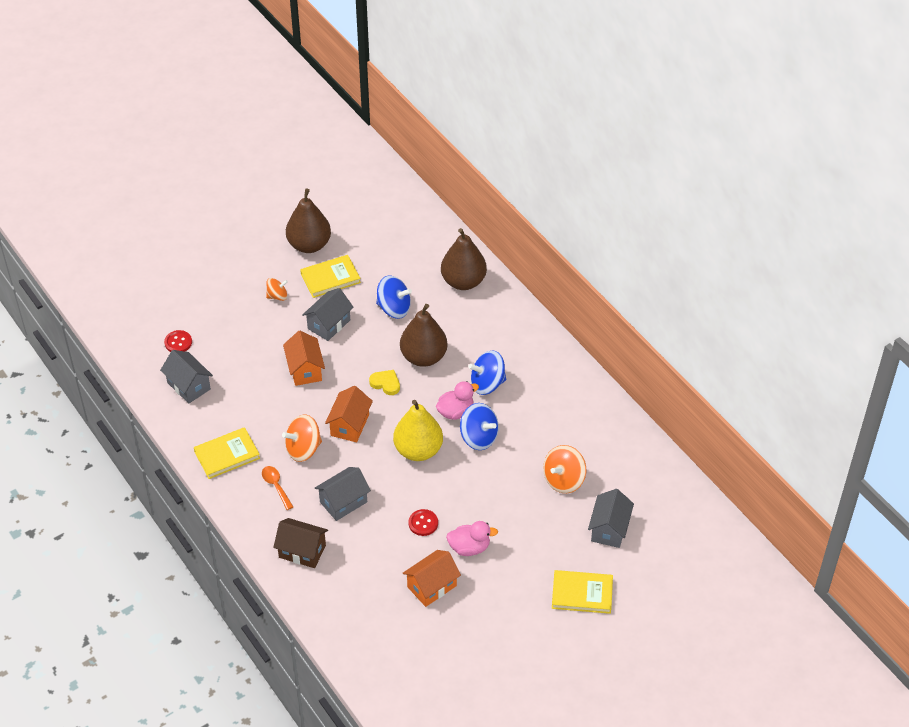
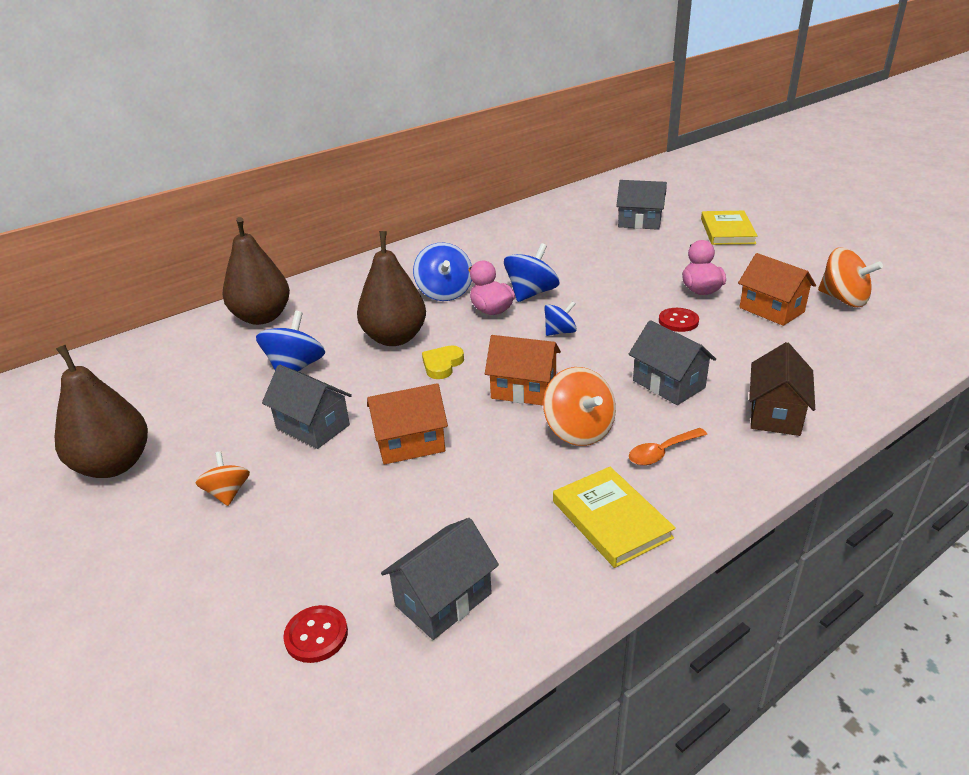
camera: 90 degrees left, 15 degrees down
(330, 278) = (207, 434): yellow book -> none
(418, 450) = (560, 332): yellow pear -> blue spinning top
(563, 480) = (583, 245): orange spinning top -> orange spinning top (843, 299)

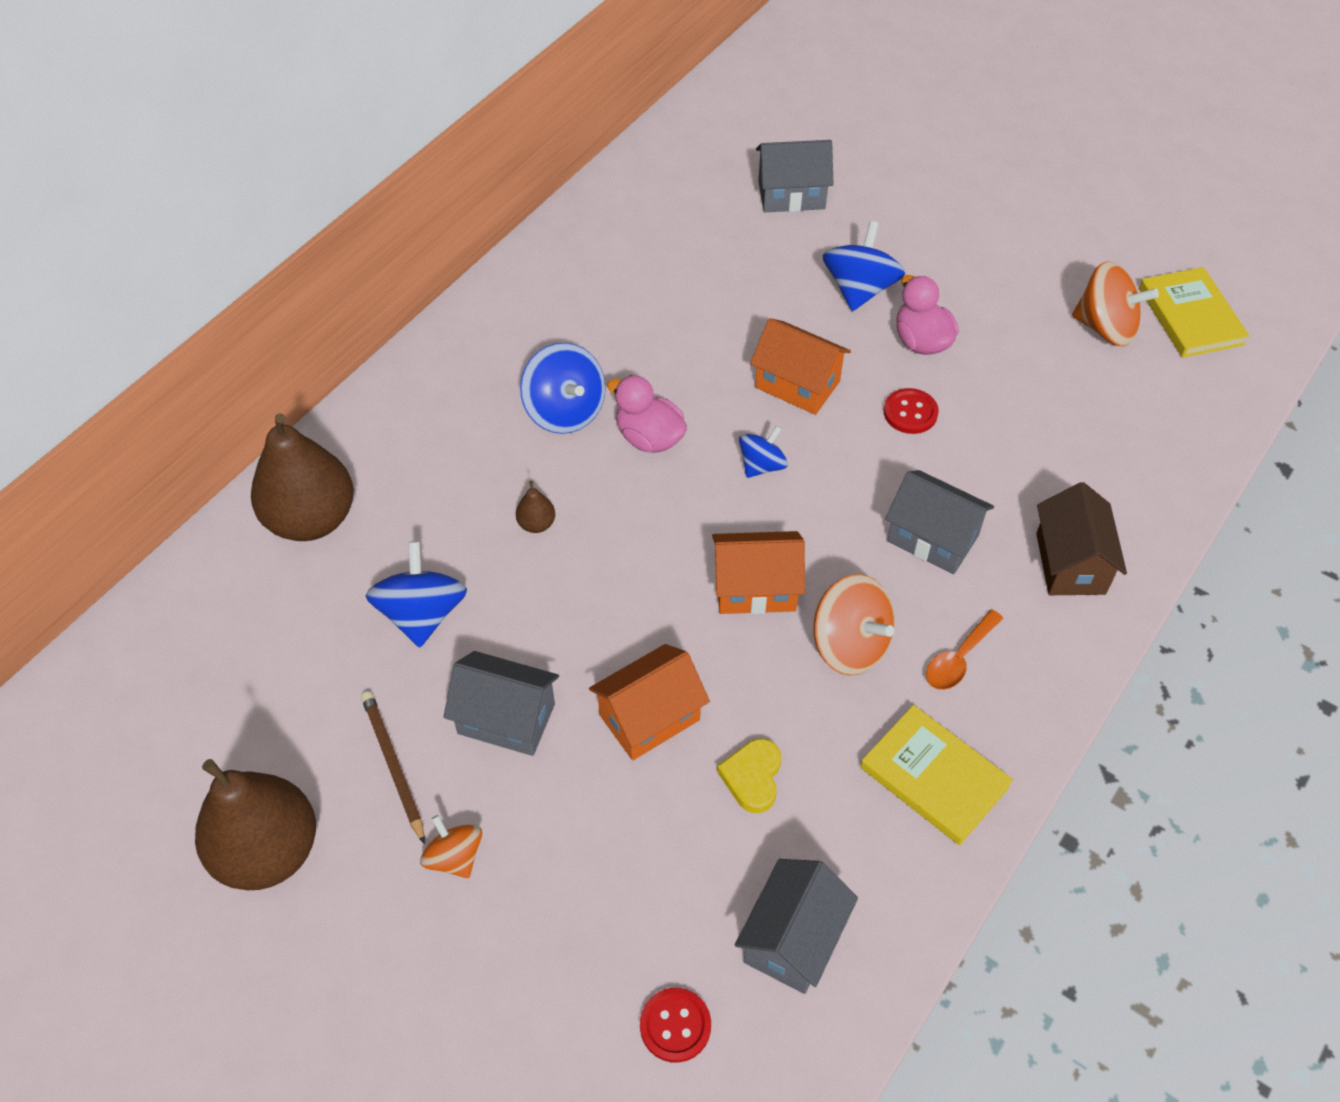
camera: 20 degrees left, 20 degrees up
(224, 437) = (393, 765): none -> brown pencil
(395, 338) = (536, 524): brown pear -> brown pear, size x0.40
(442, 365) = (628, 564): yellow heart -> yellow heart (752, 777)
(531, 293) = (692, 390): blue spinning top -> blue spinning top (859, 289)
(727, 231) = (922, 198): yellow book -> yellow book (1190, 316)
(771, 310) = (1022, 366): orange house -> orange house (797, 384)

